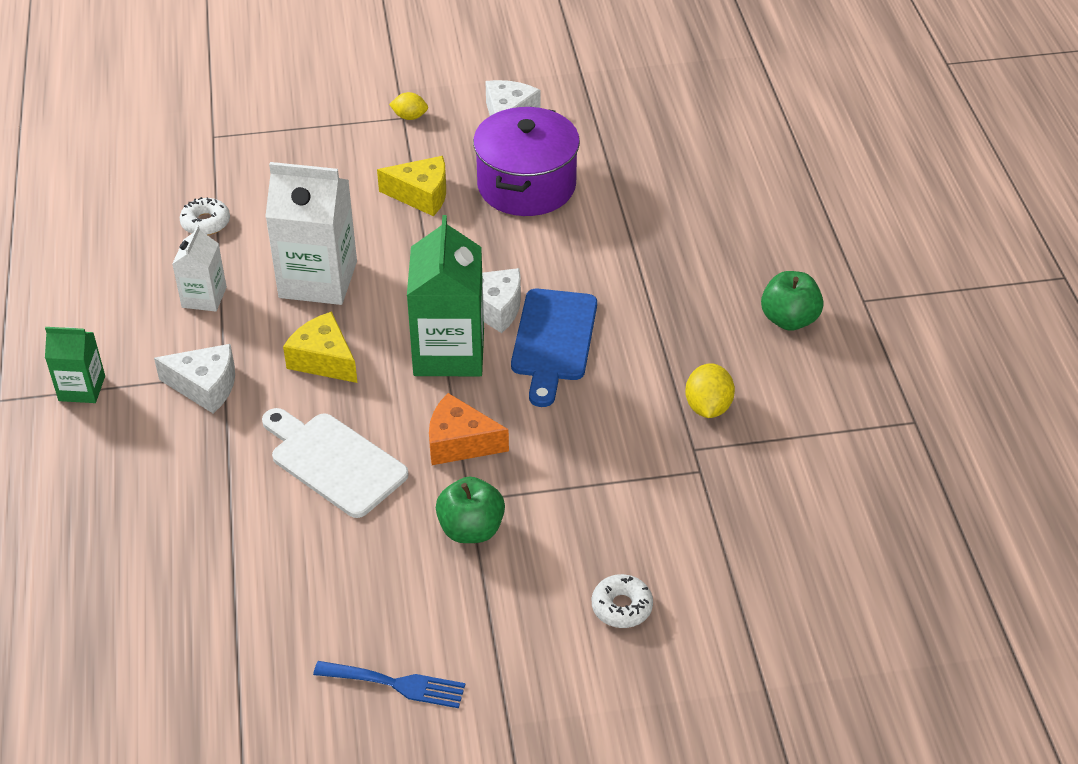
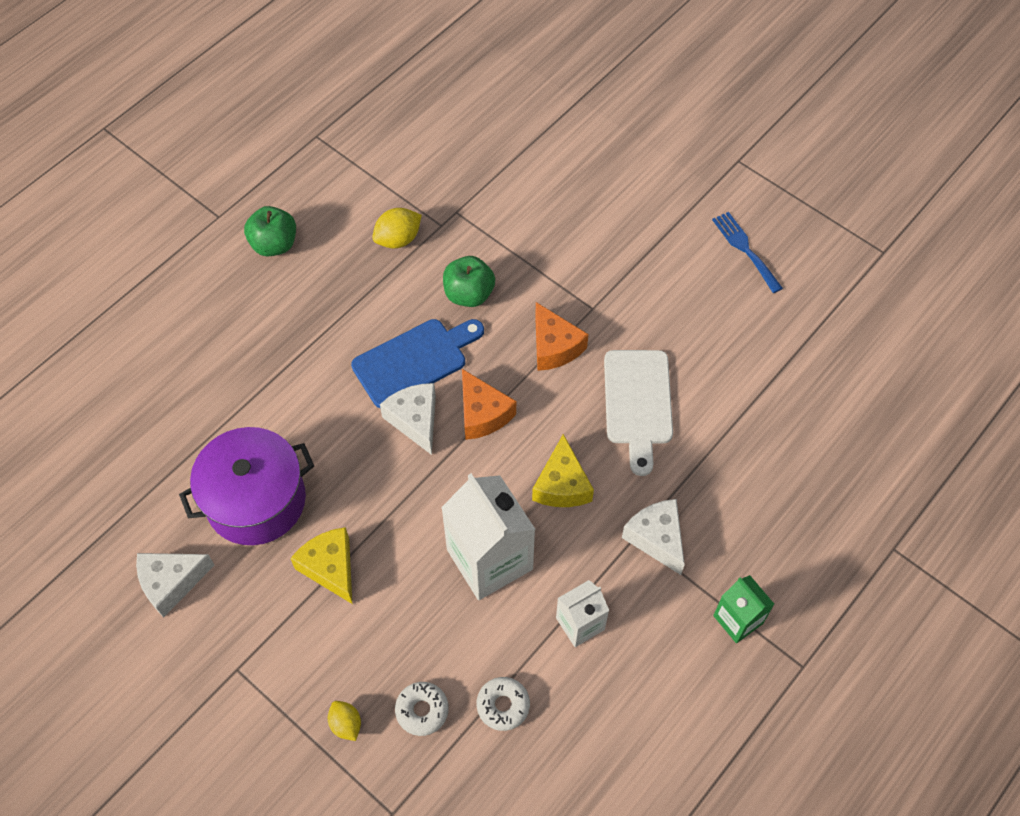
camera: 130 degrees left, 15 degrees up
(409, 117) = (232, 664): yellow lemon -> yellow lemon (346, 724)
(449, 352) = (482, 414): green carton -> orange cheese
(471, 529) = (613, 291): green apple -> green apple (469, 294)
(621, 607) = (591, 186): white donut -> white donut (422, 710)

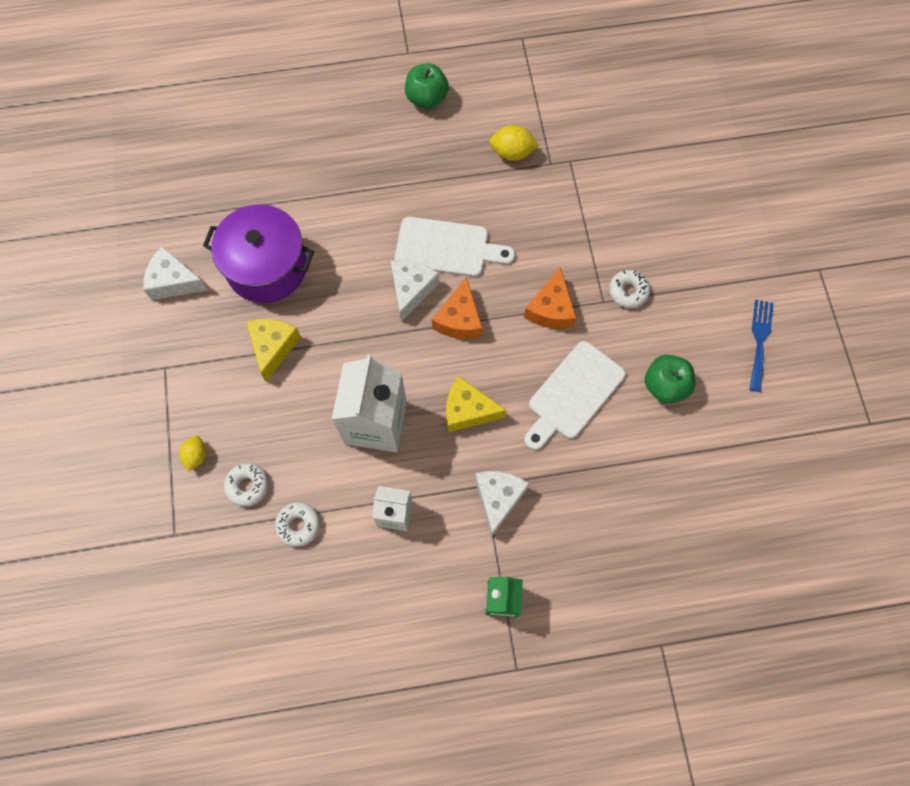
camera: 40 degrees right, 10 degrees up
(415, 361) = (447, 248): blue cutting board -> white cutting board
(469, 294) = (525, 227): green apple -> green apple (665, 386)
(562, 485) = (468, 410): yellow cheese -> yellow cheese turned 60 degrees clockwise
(605, 285) = (628, 291): none -> white donut

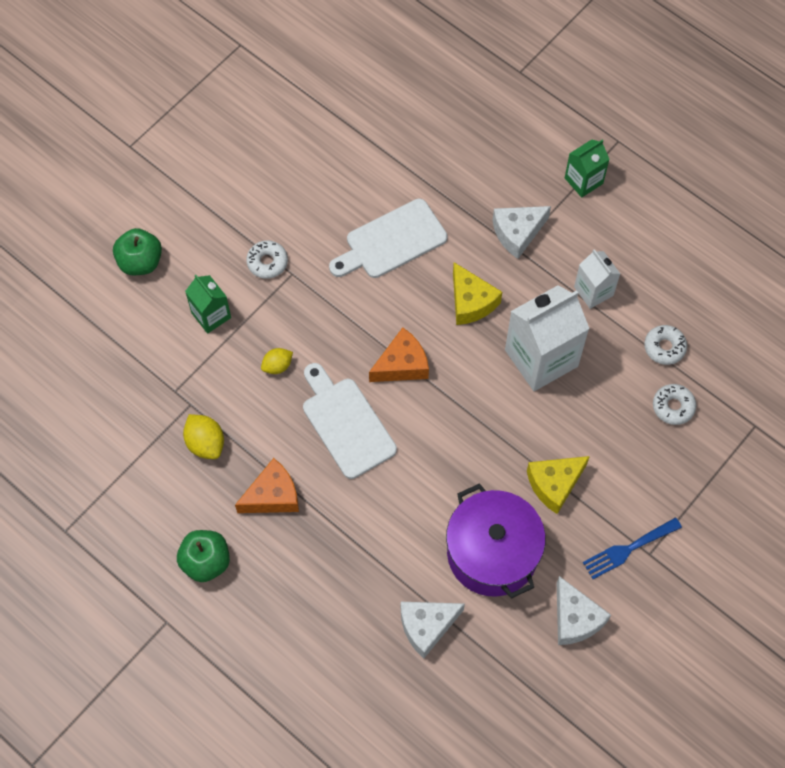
camera: 130 degrees left, 5 degrees down
(196, 456) = (689, 463): yellow lemon -> yellow lemon (277, 366)
(411, 290) = (409, 421): white cheese -> white cheese (426, 626)
(551, 309) = (333, 306): orange cheese -> orange cheese (273, 495)
(572, 394) = (391, 241): white cutting board -> white cutting board turned 150 degrees clockwise
(613, 223) = (211, 315): none -> green carton
(665, 386) = (327, 186): green apple -> green apple (140, 262)
(759, 340) = (232, 148): blue fork -> blue fork (628, 549)

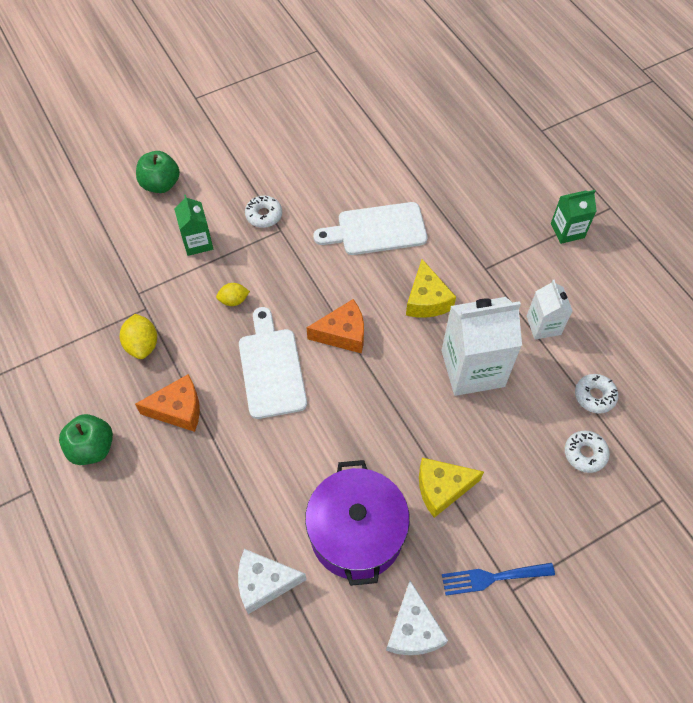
camera: 20 degrees right, 5 degrees down
(517, 233) = (491, 256): white cheese -> none

